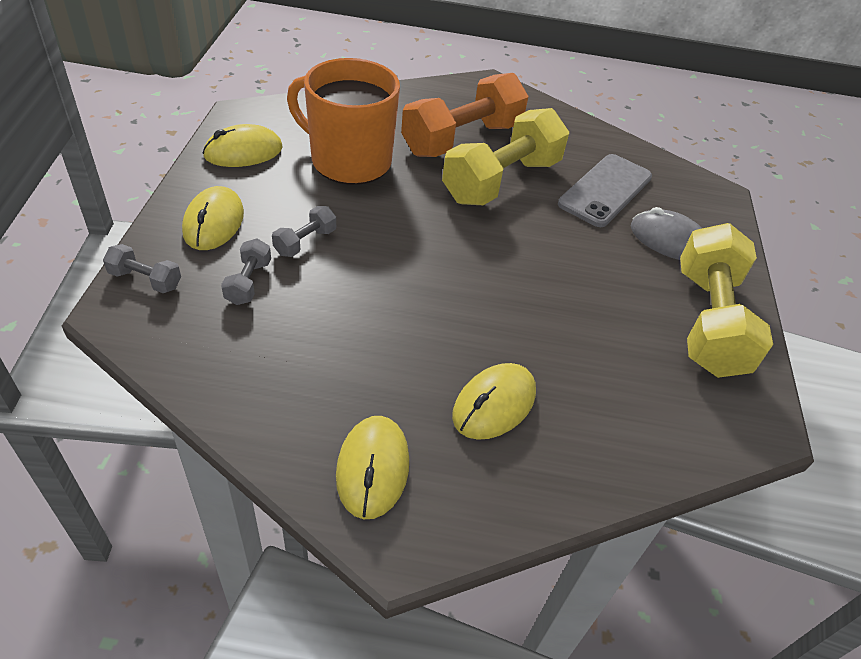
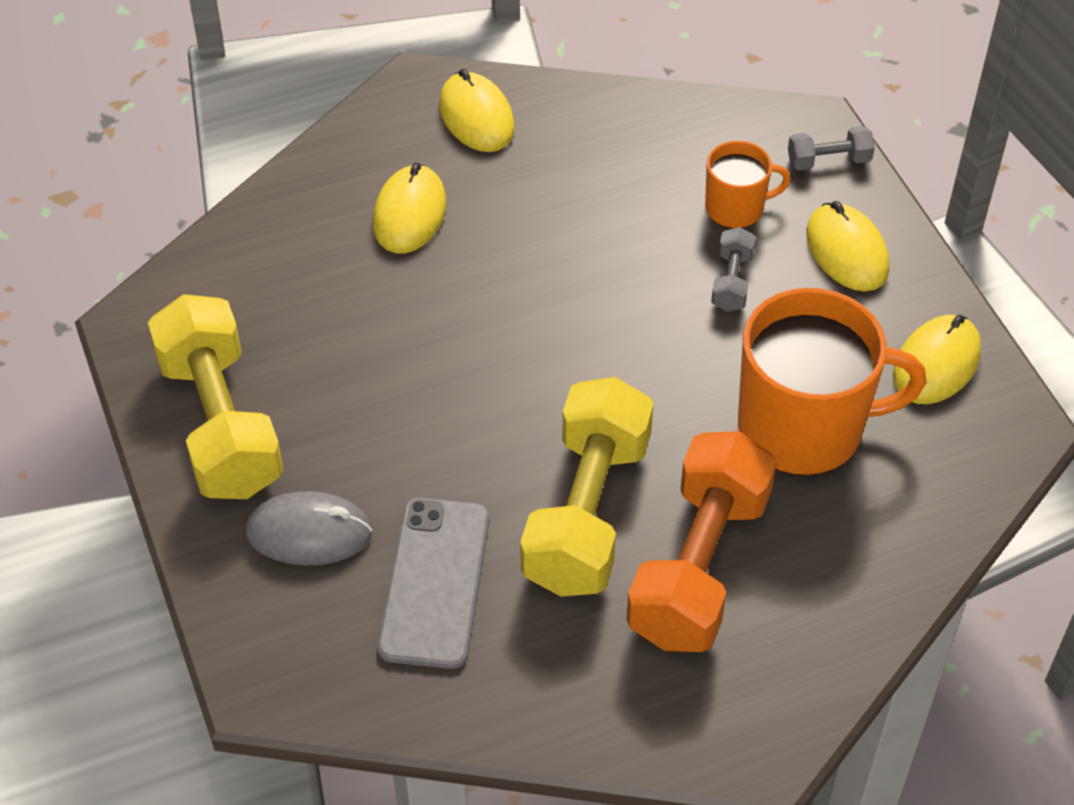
camera: 155 degrees right, 5 degrees up
(248, 282) = (736, 208): grey dumbbell -> orange mug

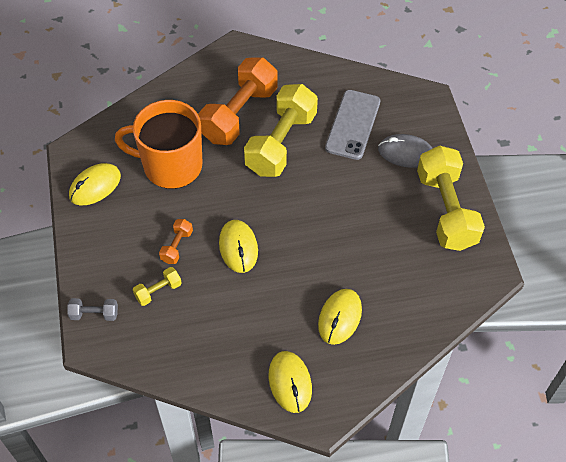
camera: 170 degrees left, 5 degrees up
(731, 281) = (177, 246): grey dumbbell -> orange dumbbell
(736, 208) = (158, 291): orange mug -> yellow dumbbell
(847, 251) = (110, 254): yellow mouse -> yellow mouse (238, 247)

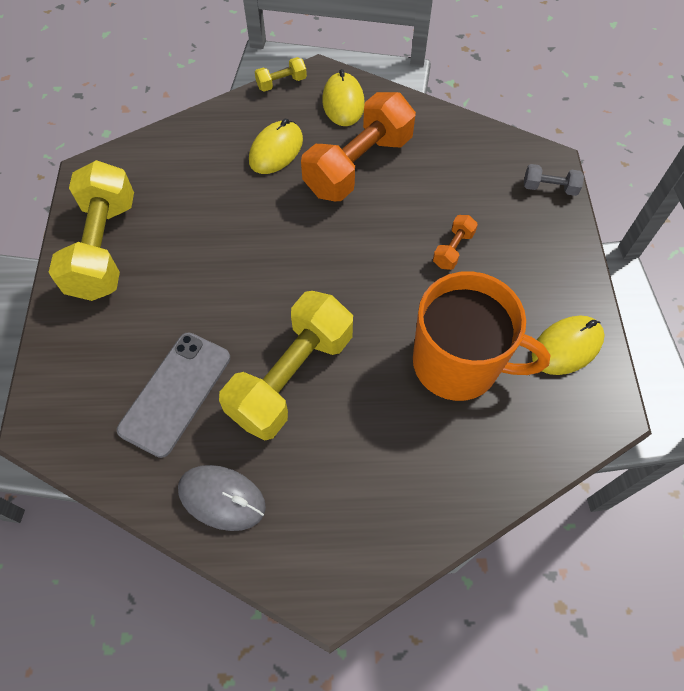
camera: 170 degrees left, 5 degrees up
(158, 291) = (476, 202): yellow dumbbell -> yellow dumbbell (281, 83)
(238, 247) = (376, 238): yellow mouse -> none
(239, 114) = (346, 440): orange dumbbell -> orange dumbbell (358, 165)
(406, 153) = (118, 334): grey mouse -> grey mouse (222, 498)

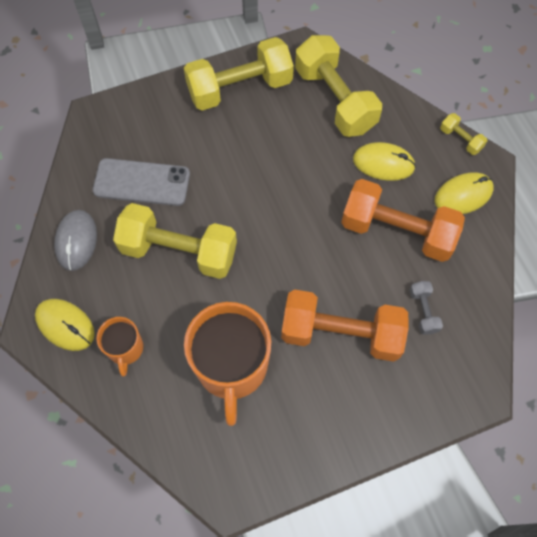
camera: 70 degrees right, 5 degrees up
(175, 165) = (335, 99): none -> yellow dumbbell
(397, 475) = (125, 349): none -> orange mug
(453, 249) = (341, 333): orange dumbbell -> orange dumbbell, size x2.30
(549, 188) = (447, 400): grey dumbbell -> grey dumbbell (423, 311)
(566, 347) = (279, 451): yellow mouse -> yellow mouse (65, 325)

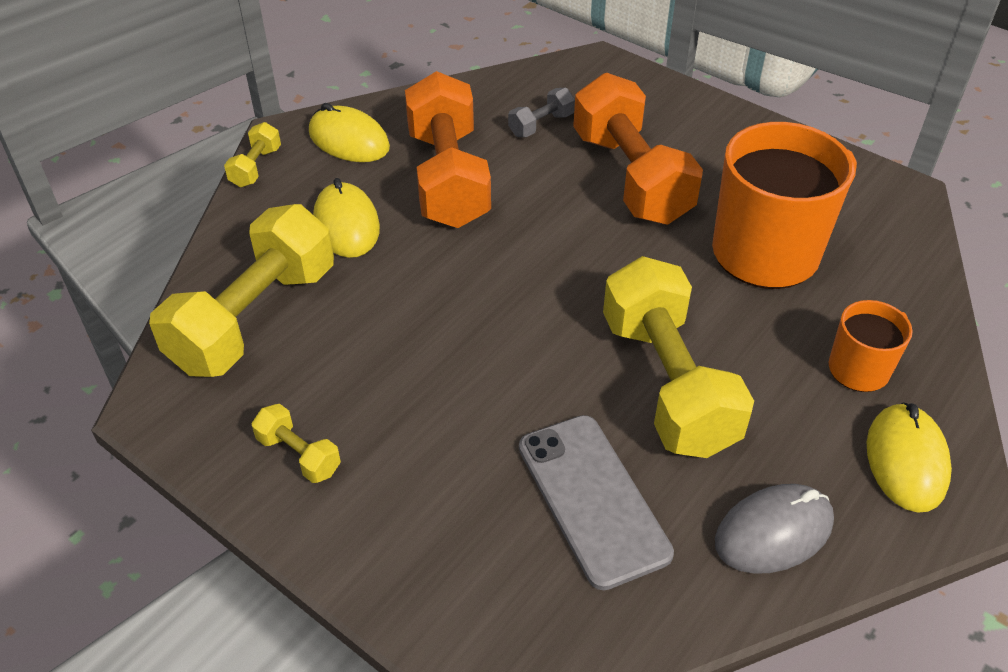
camera: 120 degrees left, 20 degrees down
(240, 88) = (299, 455): yellow dumbbell -> yellow dumbbell, size x0.43

